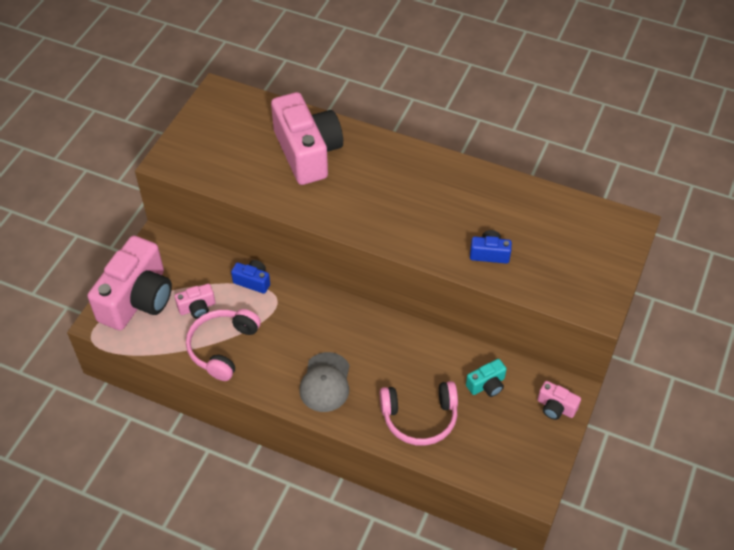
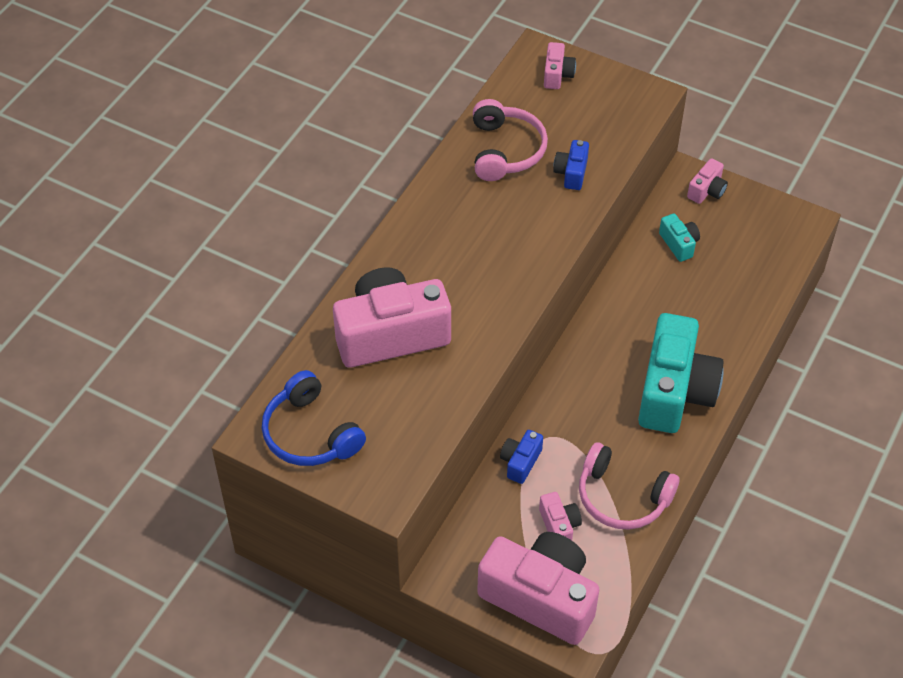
camera: 85 degrees left, 0 degrees up
(219, 118) = (310, 433): none -> blue headphones
(325, 382) = (675, 391): grey cap -> turquoise camera
(419, 418) = (721, 307): pink headphones -> pink headphones (505, 150)
(606, 239) = (557, 75): none -> pink camera

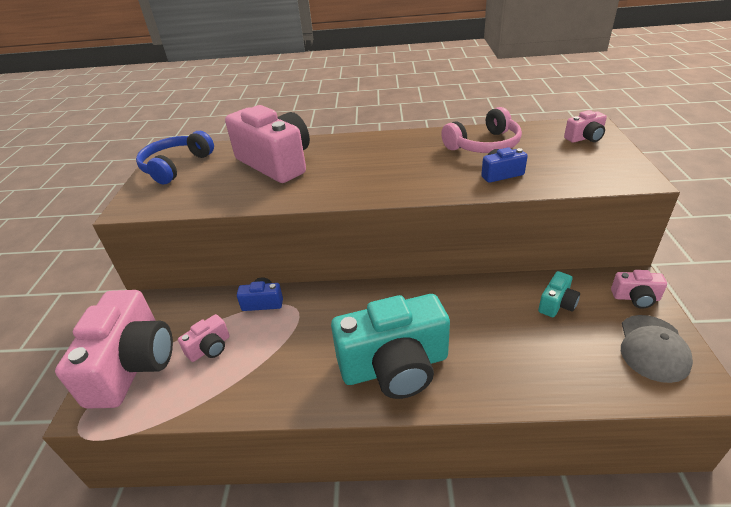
camera: 65 degrees right, 15 degrees down
(622, 497) = (256, 377): pink headphones -> none
(760, 221) = (653, 348): none -> grey cap

